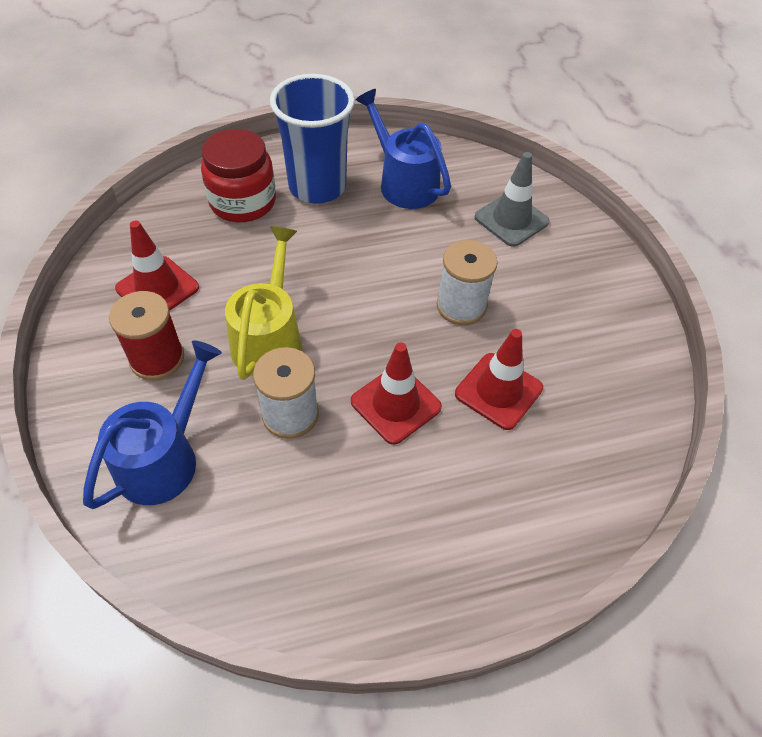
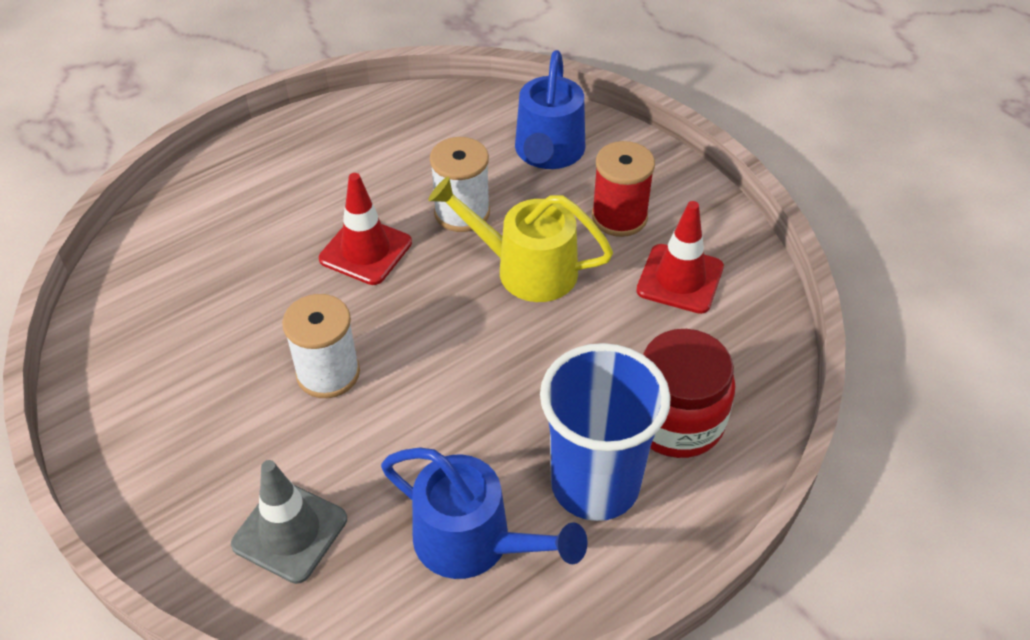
camera: 160 degrees right, 5 degrees down
(269, 338) = (525, 269): yellow watering can -> yellow watering can turned 120 degrees clockwise
(498, 391) = (263, 294): red traffic cone -> none

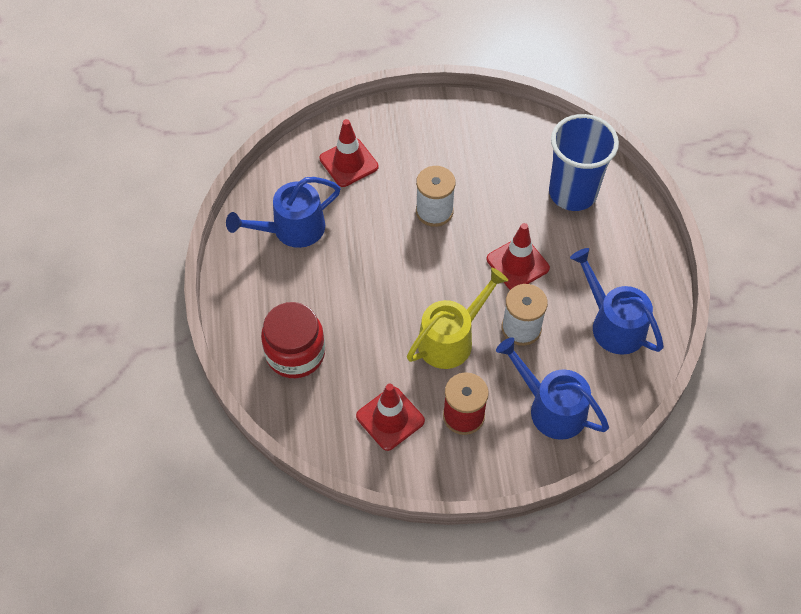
camera: 120 degrees right, 10 degrees up
(290, 532) = (349, 163): grey traffic cone -> red traffic cone
(399, 141) = (613, 324): none -> blue watering can
(595, 484) = (285, 294): blue cup -> blue cup (572, 193)

